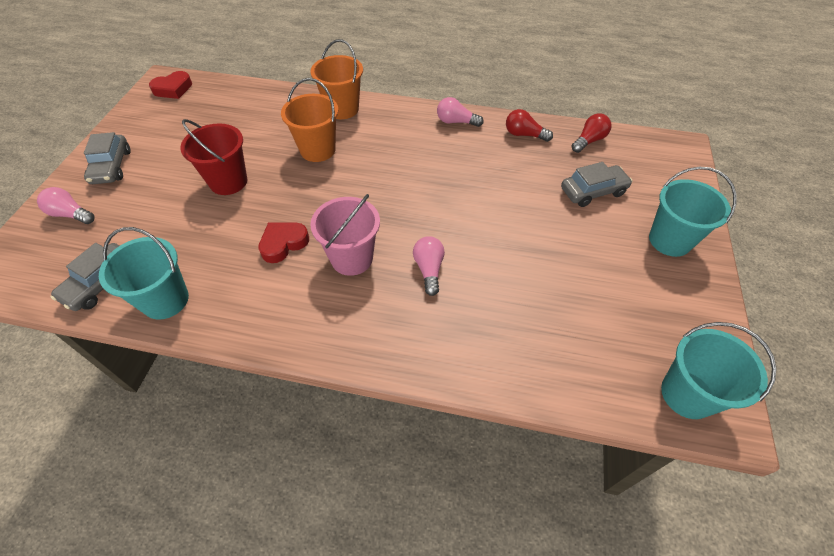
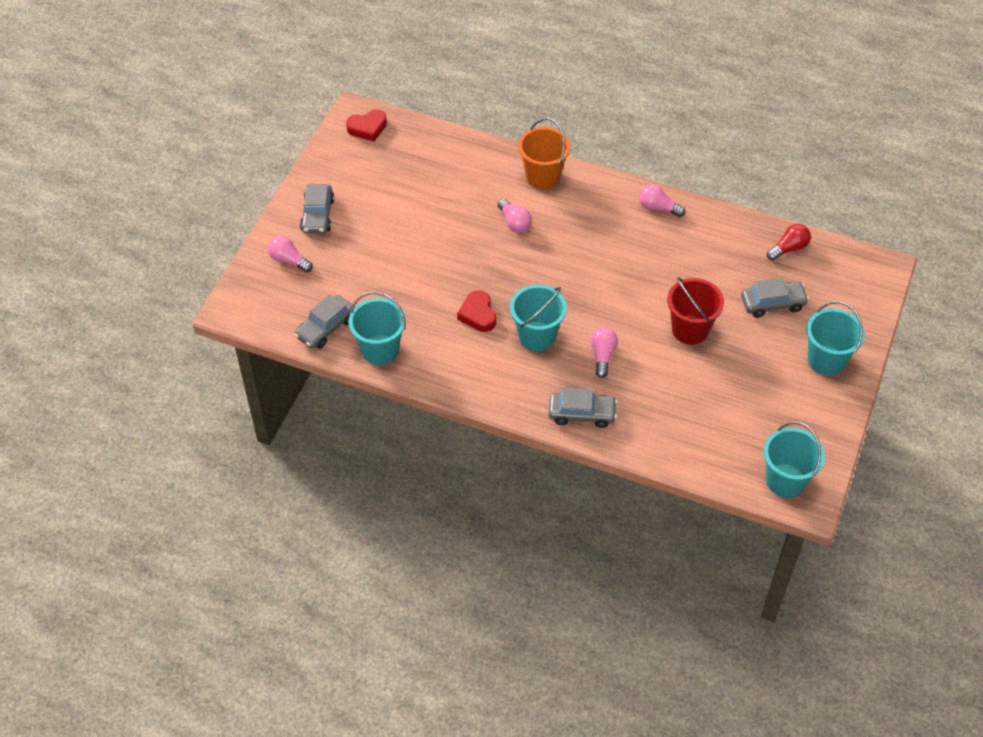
camera: 10 degrees right, 0 degrees up
(228, 181) = (428, 246): red bucket -> red bucket (690, 329)
(283, 244) = (478, 314): red heart -> red heart turned 75 degrees counterclockwise
(318, 150) = (514, 222): orange bucket -> pink light bulb
(352, 258) = (537, 336): pink bucket -> turquoise bucket
(416, 344) = (582, 414): none -> grey car
(524, 135) = (724, 232): red light bulb -> none

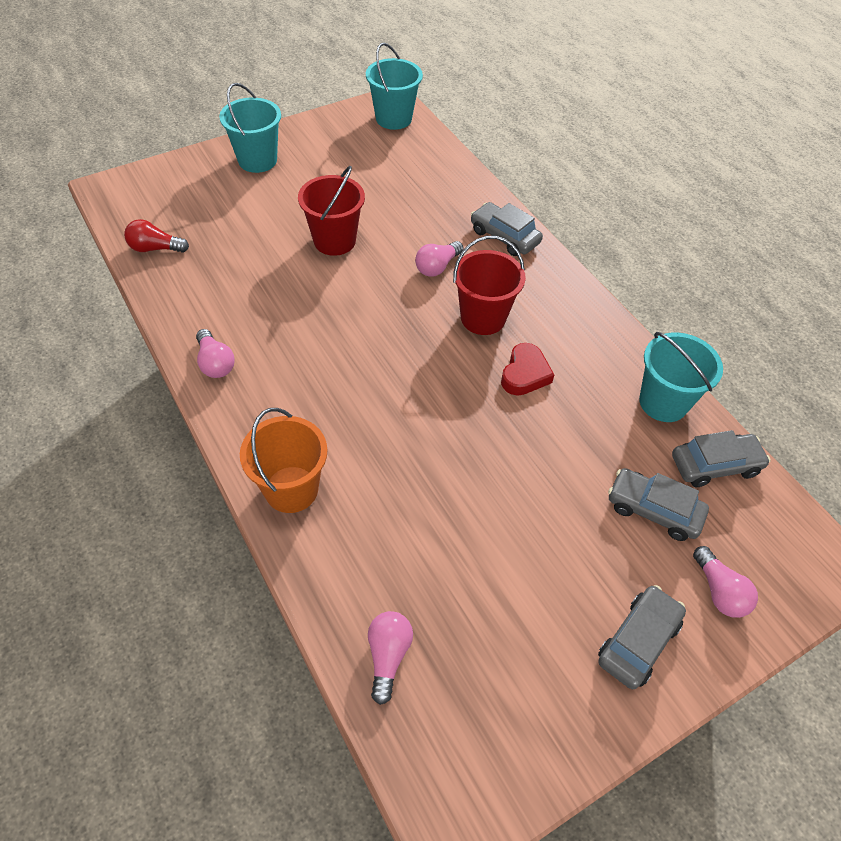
camera: 145 degrees left, 0 degrees up
(367, 128) = (454, 766): red heart -> none
(514, 222) = (387, 451): pink light bulb -> pink light bulb (388, 656)
(537, 336) = (483, 318): turquoise bucket -> red bucket
(772, 303) = (237, 218): grey car -> grey car (653, 510)

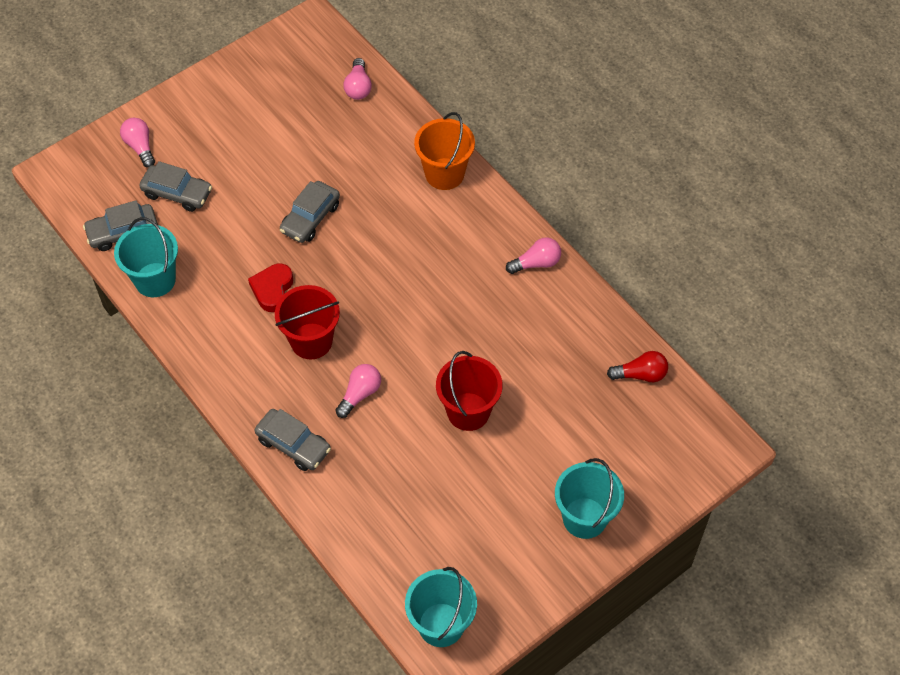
camera: 175 degrees right, 5 degrees up
(215, 363) = (536, 263): pink light bulb -> pink light bulb turned 105 degrees clockwise
(638, 641) = (200, 113): grey car -> grey car (310, 218)

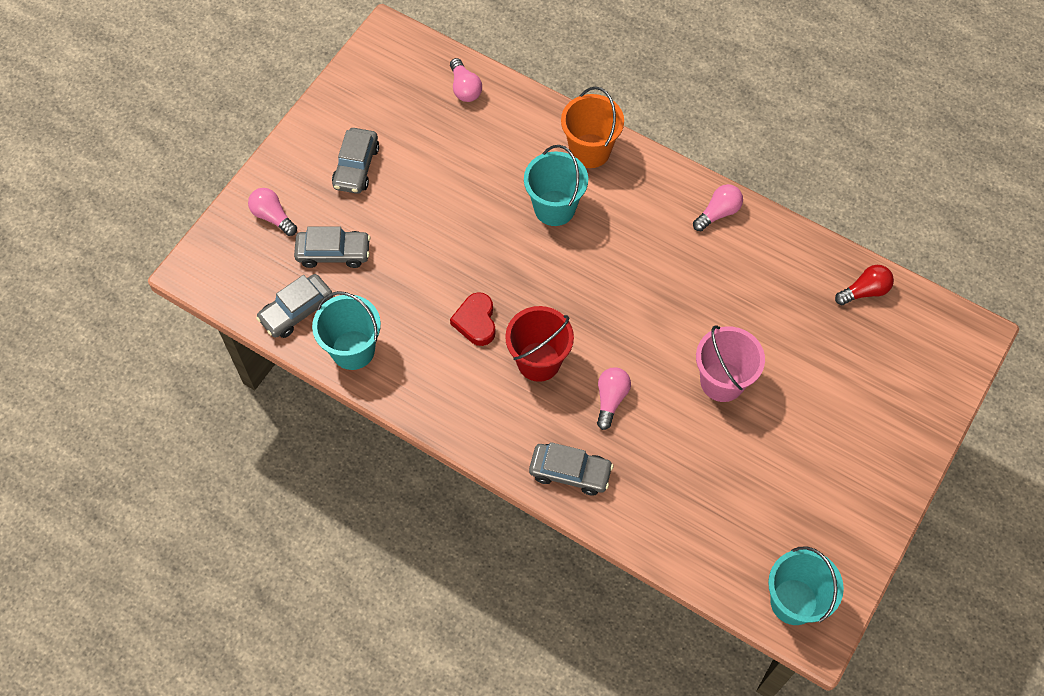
camera: 20 degrees left, 5 degrees up
(310, 218) = (479, 236): grey car -> grey car (356, 167)
(468, 411) = (722, 381): red bucket -> pink bucket
(584, 518) = (877, 449): turquoise bucket -> turquoise bucket (554, 208)

